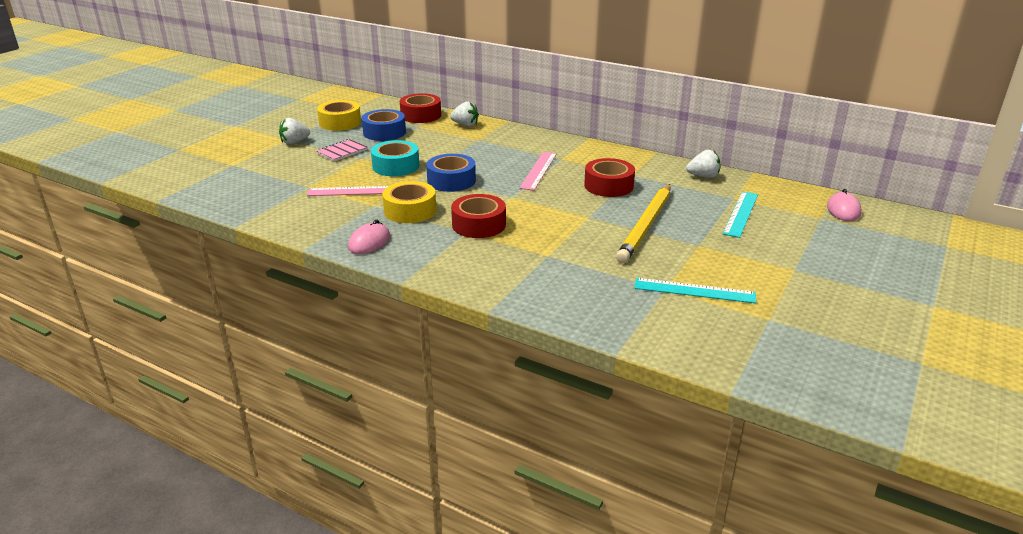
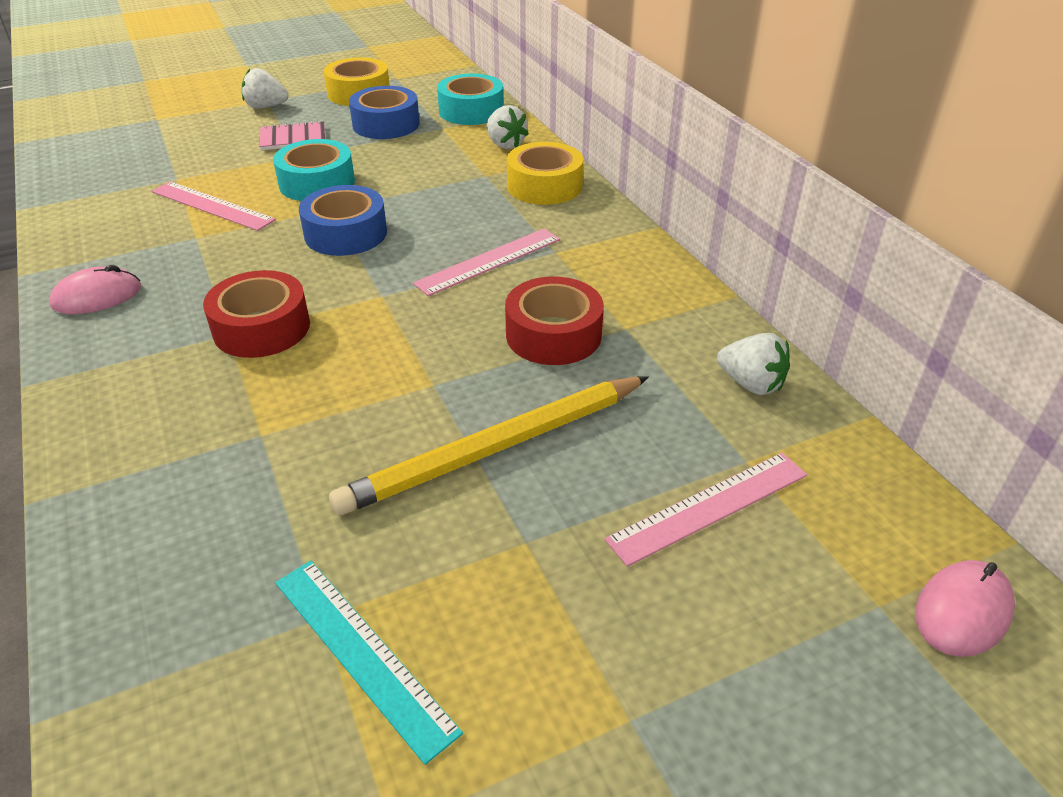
camera: 35 degrees right, 10 degrees up
(410, 211) = (220, 264): yellow tape -> yellow tape (544, 186)
(421, 115) = (471, 111): red tape -> turquoise tape
(740, 213) = (709, 506): turquoise ruler -> pink ruler

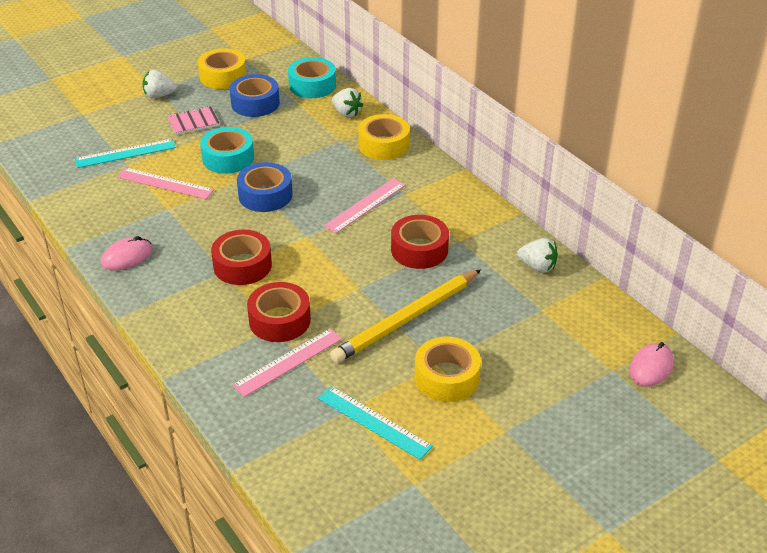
camera: 10 degrees left, 0 degrees up
(182, 165) = (125, 153): none -> turquoise ruler
(277, 423) = (279, 320): none -> red tape
(537, 574) = (447, 377): none -> yellow tape
(709, 506) = (525, 335): pink ruler -> pink ruler (288, 362)

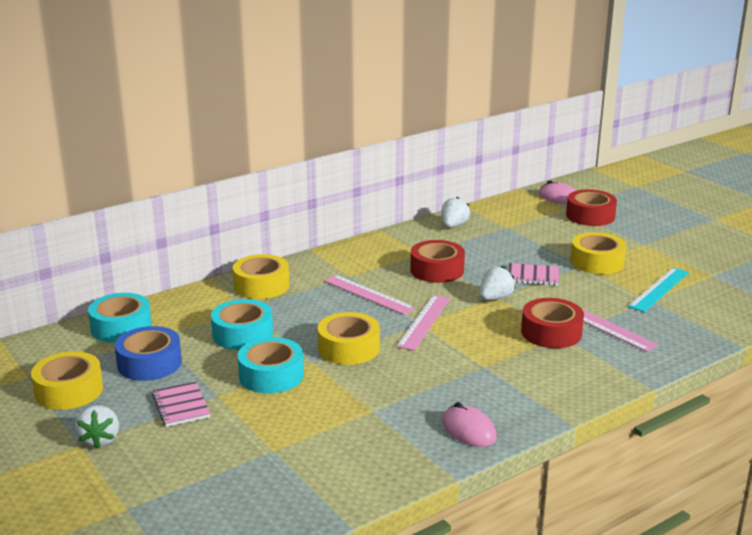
camera: 90 degrees left, 15 degrees down
(125, 153) = (246, 454): turquoise ruler -> none
(165, 183) = (320, 416): pink ruler -> pink ruler (424, 321)
(242, 265) = (473, 355): red tape -> red tape (590, 216)
(265, 195) = (349, 348): blue tape -> yellow tape
(295, 141) = (242, 334): none -> turquoise tape
(346, 113) = (192, 306): white strawberry -> white strawberry (495, 298)
(407, 319) = (533, 276): yellow pencil -> pink notebook

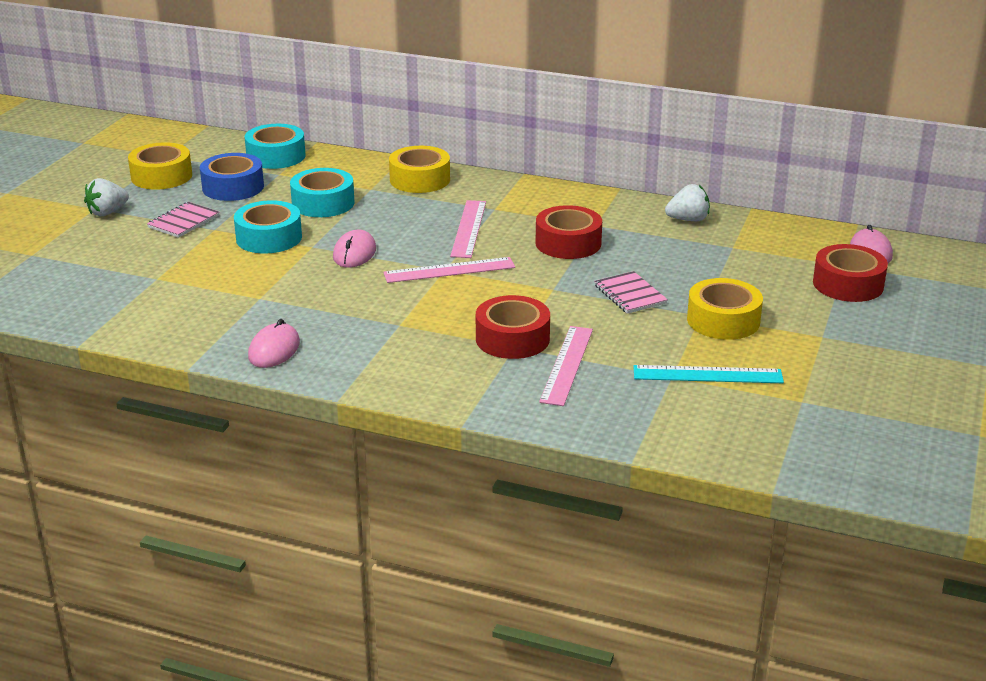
camera: 55 degrees right, 5 degrees up
(349, 348) = (354, 253): yellow tape -> pink mouse
(495, 298) = (548, 289): white strawberry -> none

